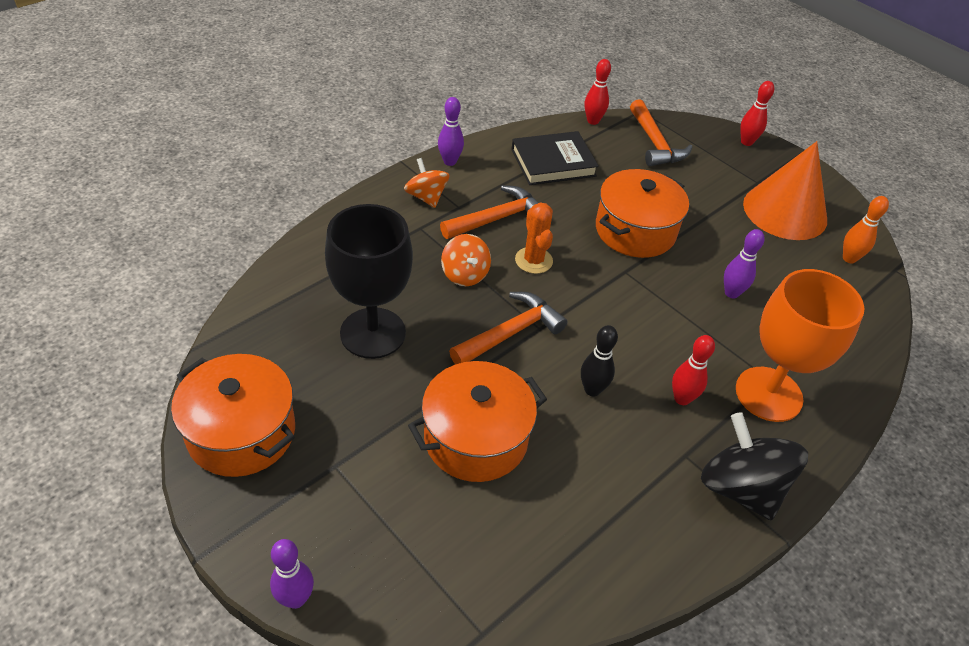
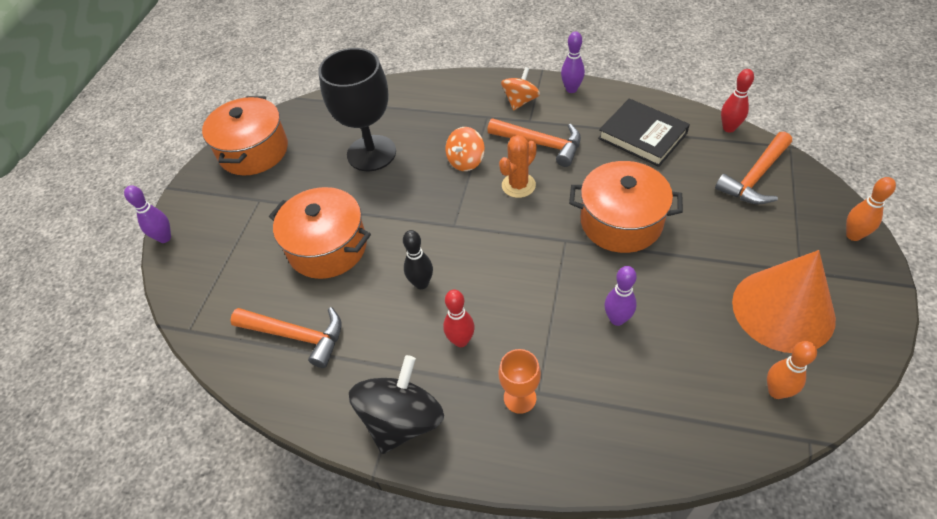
camera: 65 degrees right, 5 degrees up
(510, 333) = (434, 213): orange hammer -> orange hammer (296, 336)
(746, 142) = (853, 235): red bowling pin -> orange bowling pin
(768, 394) = (520, 398): orange goblet -> orange goblet, size x0.49

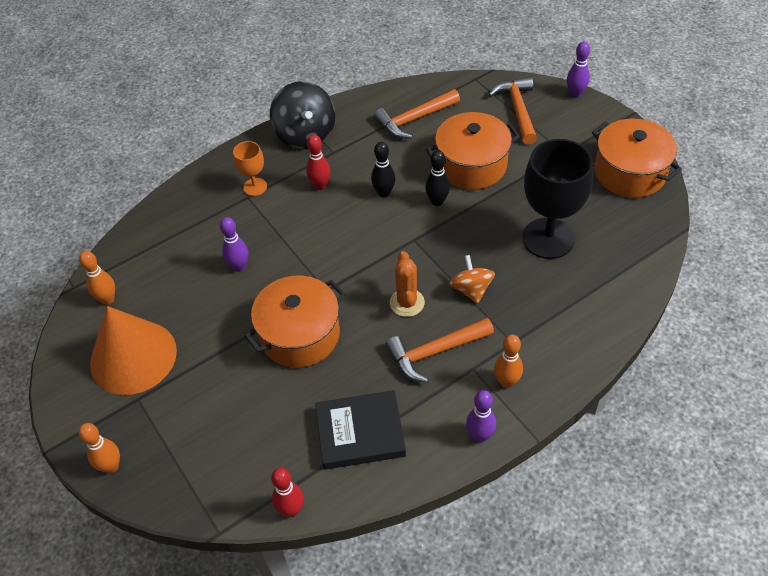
camera: 130 degrees right, 0 degrees up
(395, 240) = (437, 201): none -> black bowling pin
(520, 101) = (506, 382): orange spinning top -> orange bowling pin
(755, 177) = (227, 465): orange hammer -> orange hammer (517, 110)

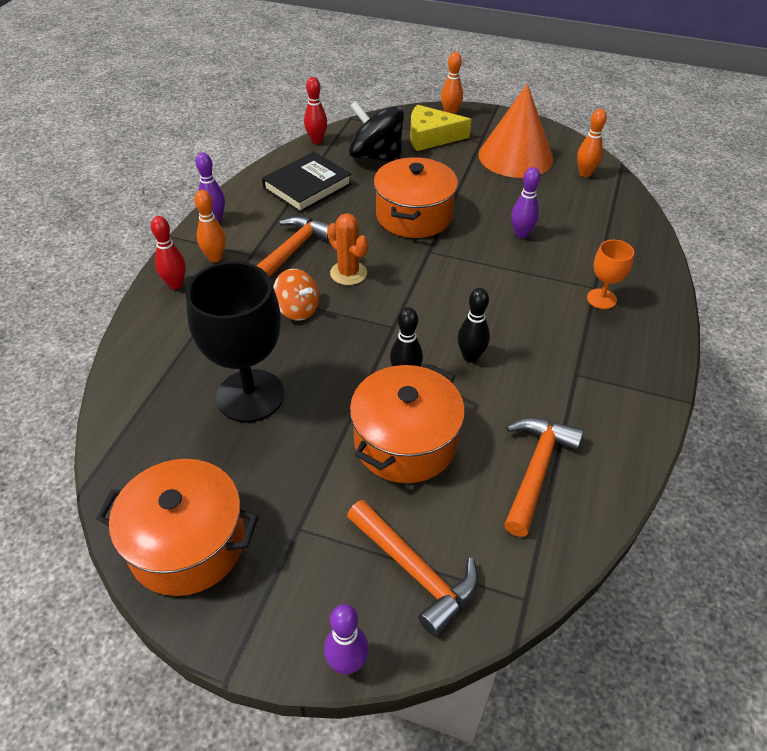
camera: 140 degrees right, 5 degrees down
(173, 438) = (431, 137): none -> yellow cheese
(305, 134) = (632, 378): black spinning top -> black spinning top (376, 157)
(320, 185) = (543, 331): red bowling pin -> red bowling pin (175, 284)

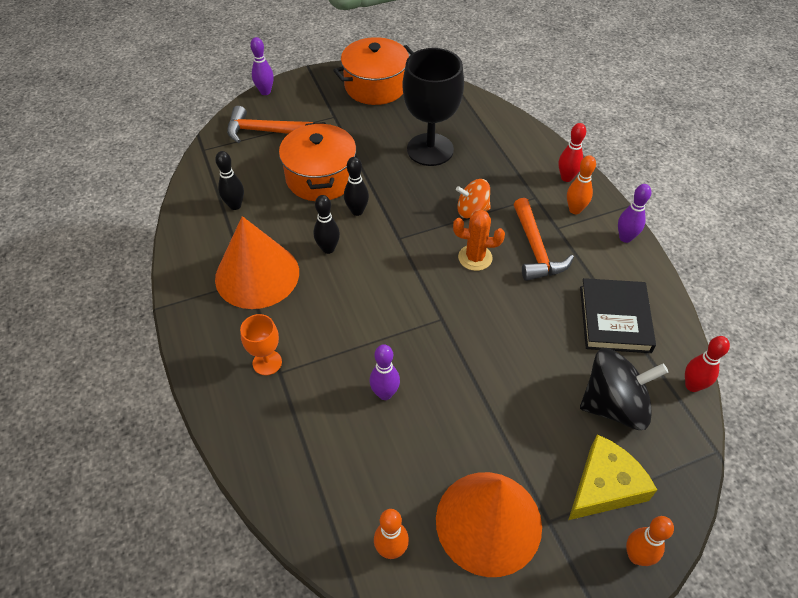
camera: 140 degrees right, 5 degrees up
(414, 216) = (493, 349): orange pot -> none
(536, 470) = (235, 205): orange hammer -> black bowling pin
(563, 374) = (257, 275): none -> orange cone

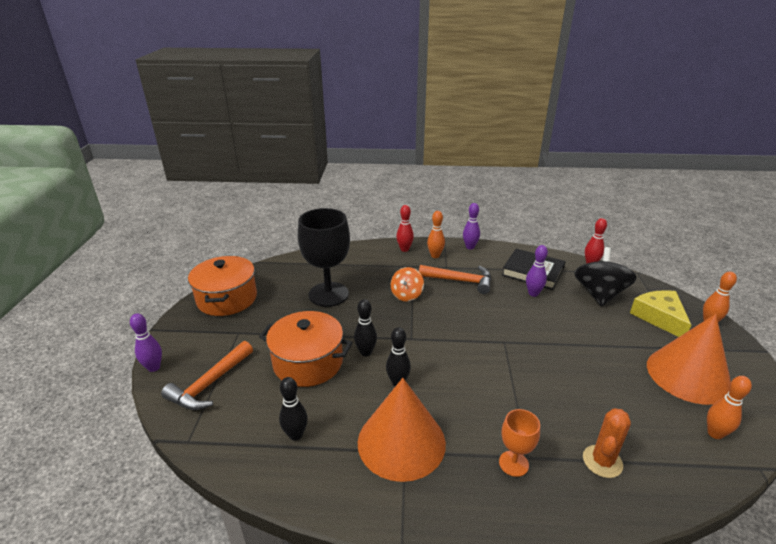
camera: 65 degrees left, 20 degrees down
(385, 393) = (568, 394): purple bowling pin -> purple bowling pin (533, 293)
(475, 258) = (453, 308): orange cactus -> orange cactus (602, 461)

